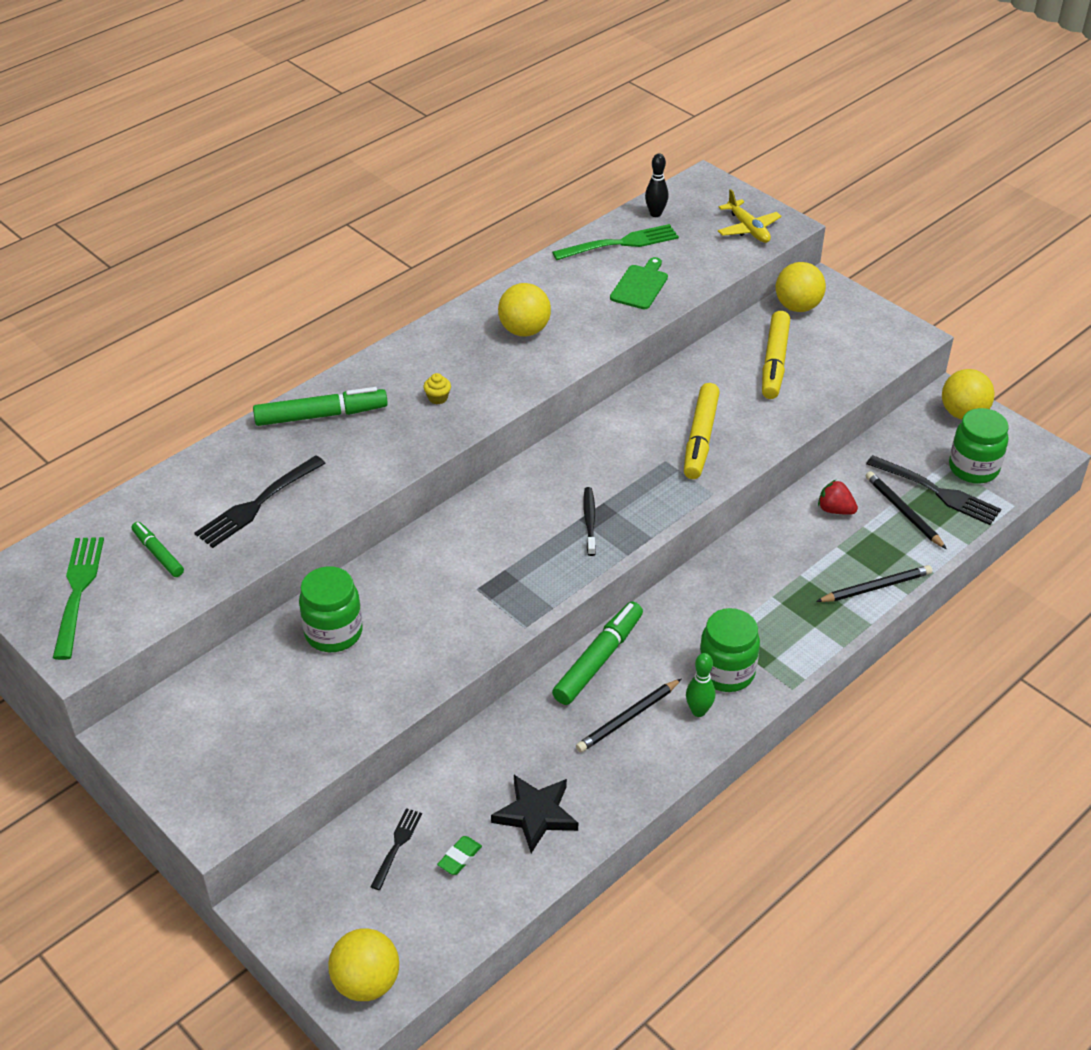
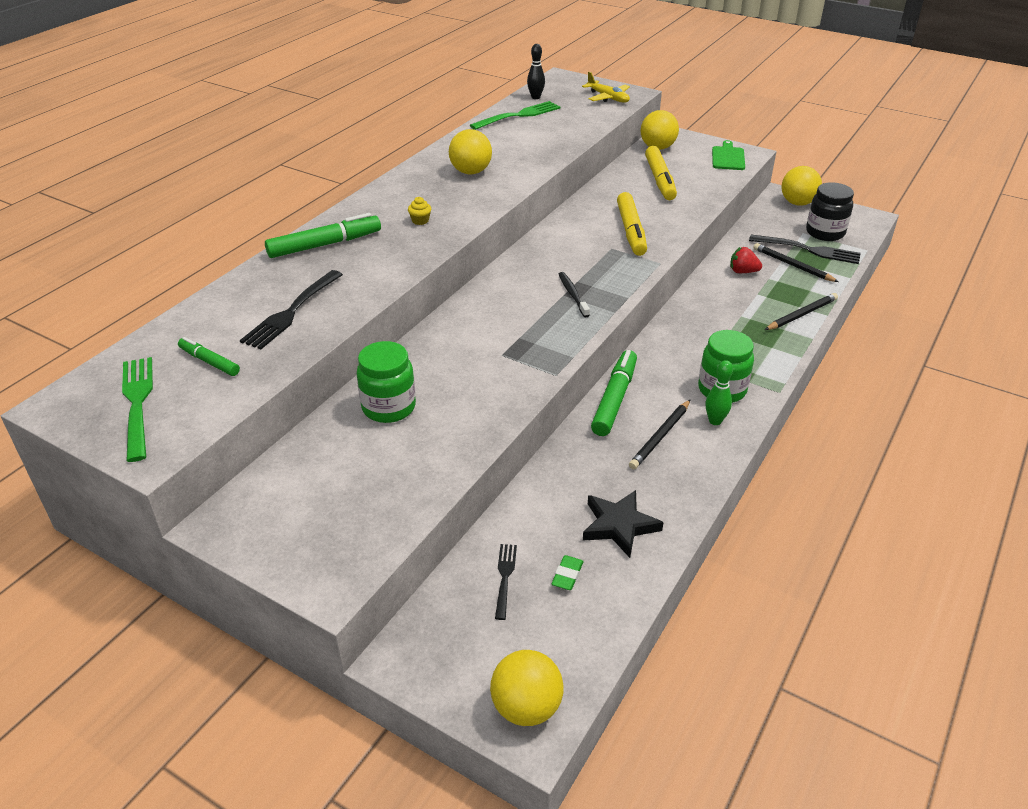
camera: 15 degrees left, 5 degrees down
(640, 285) = (547, 136): green cutting board -> green cutting board (728, 157)
(973, 468) = (825, 233): green jar -> black jar

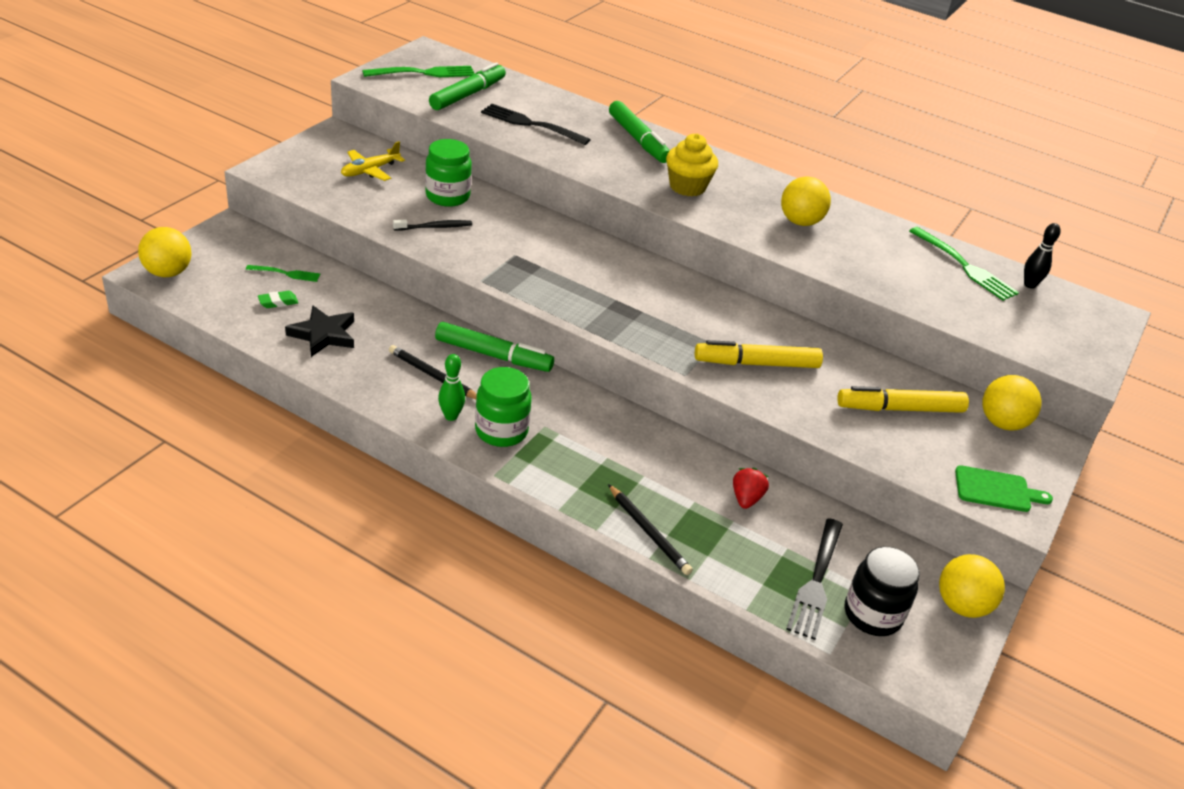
camera: 85 degrees right, 0 degrees up
(209, 362) = (468, 95): green marker -> green marker, size x1.72
(420, 221) = (687, 187): yellow cupcake -> yellow cupcake, size x2.20
(505, 578) = (285, 273): black fork -> green fork
(567, 575) = (278, 302): green eraser -> green eraser turned 45 degrees counterclockwise
(573, 294) = (616, 305): black toothbrush -> black toothbrush (435, 227)
(608, 98) = (1058, 345): yellow plane -> yellow plane (370, 171)
(792, 265) = (770, 553): black pencil -> none

